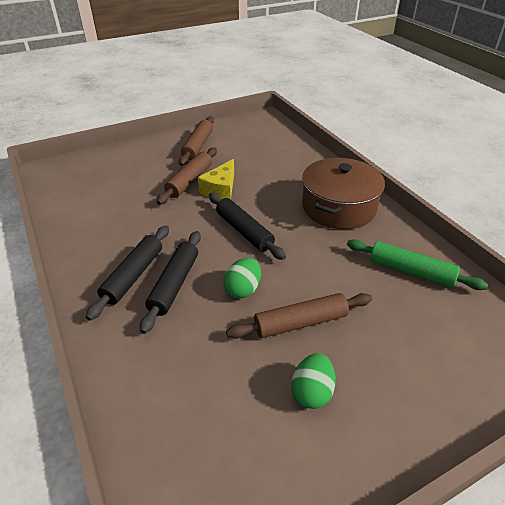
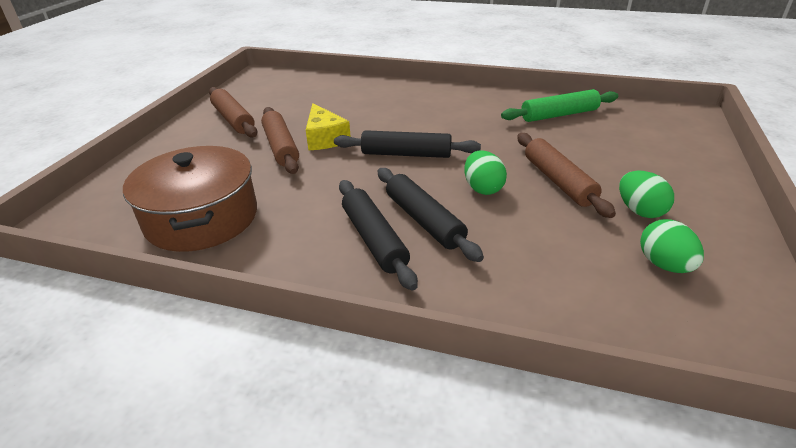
camera: 45 degrees left, 5 degrees down
(247, 440) = (664, 265): none -> green egg
(300, 323) = (558, 181): brown rolling pin -> brown rolling pin turned 45 degrees counterclockwise
(339, 207) = (445, 104): brown pot -> brown pot (202, 218)

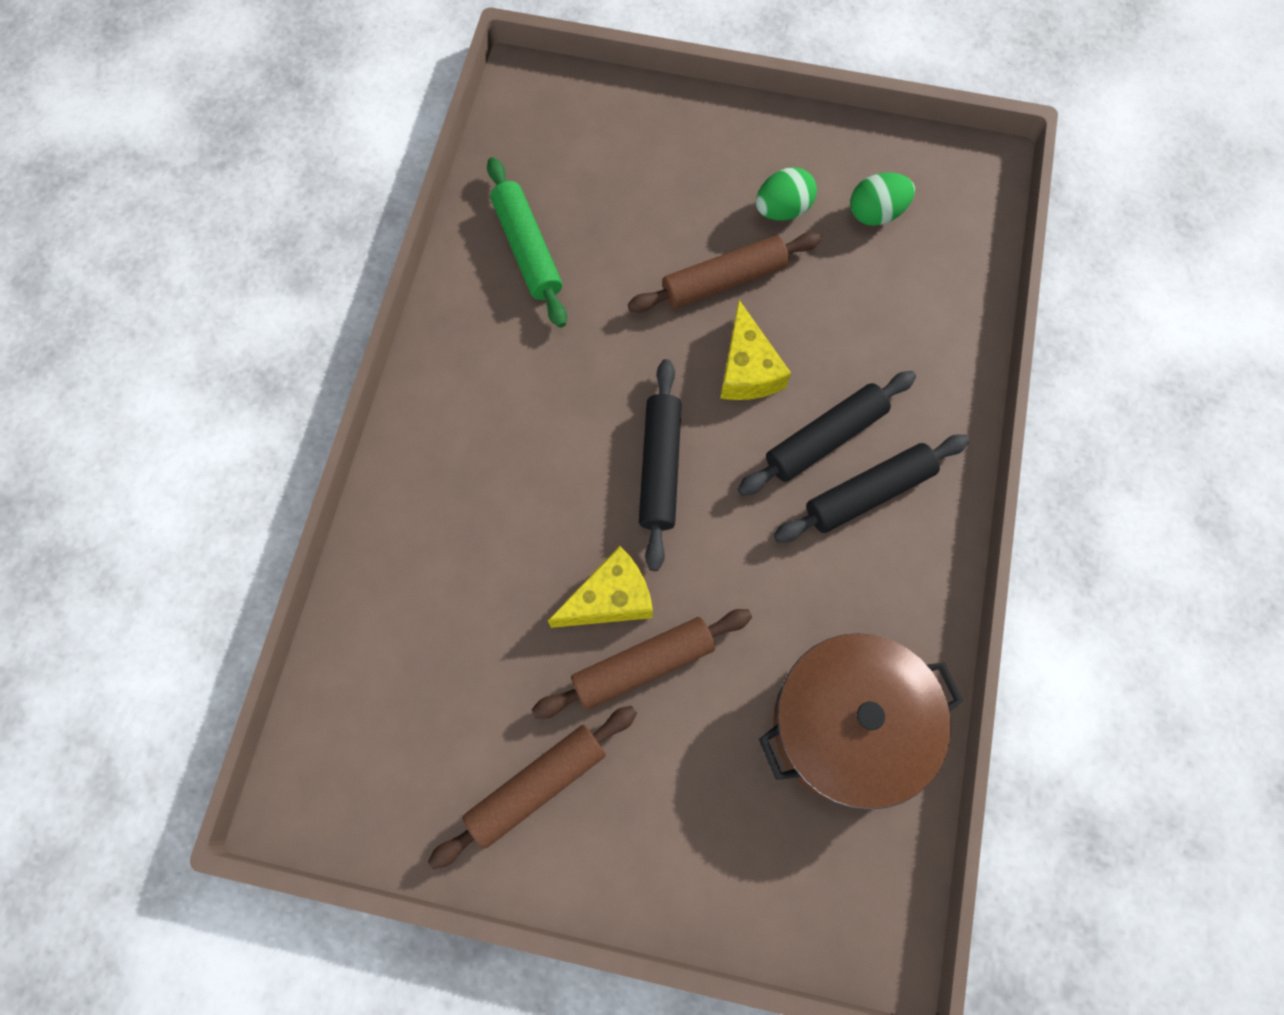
camera: 95 degrees left, 35 degrees up
(482, 188) = (747, 369): green egg -> yellow cheese

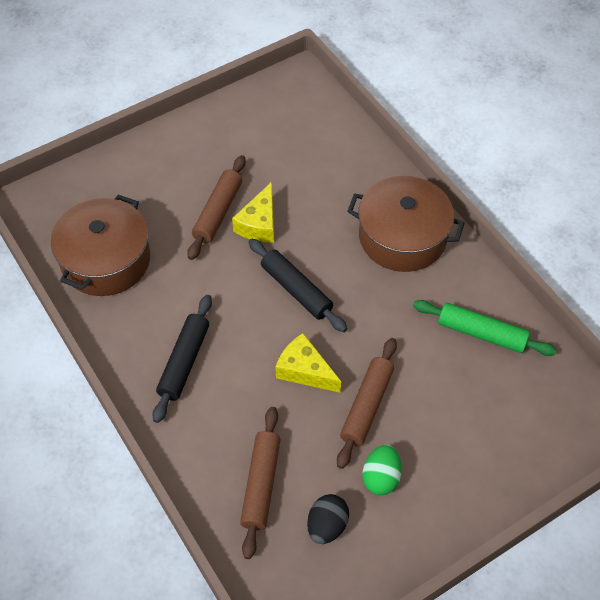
camera: 135 degrees right, 15 degrees down
(470, 423) = (402, 237): none -> brown pot
(536, 785) = (216, 145): brown rolling pin -> brown rolling pin (261, 485)
(825, 438) = (231, 370): black rolling pin -> none
(876, 213) = (327, 526): green egg -> black egg

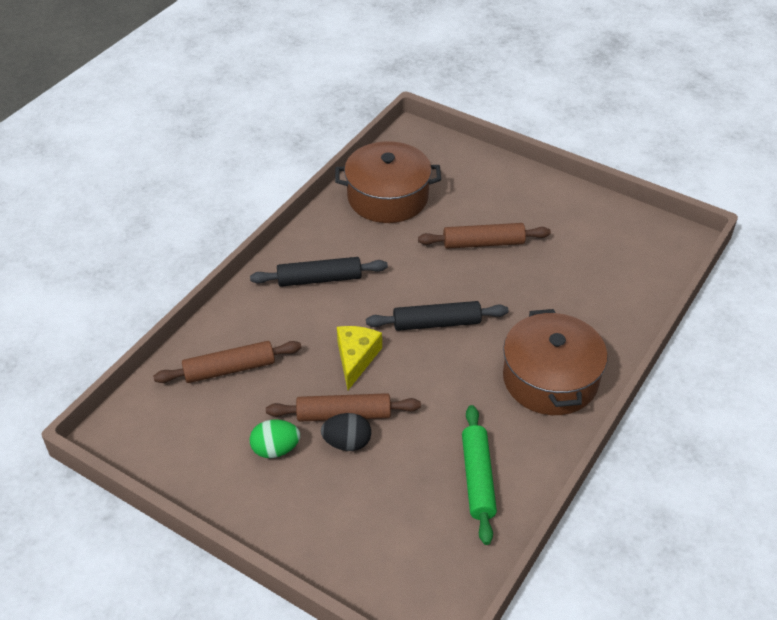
camera: 65 degrees right, 10 degrees down
(259, 224) = (491, 273): yellow cheese -> none
(296, 290) = (437, 323): black rolling pin -> black rolling pin turned 60 degrees clockwise
(327, 526) = (211, 427): black egg -> black egg (347, 443)

